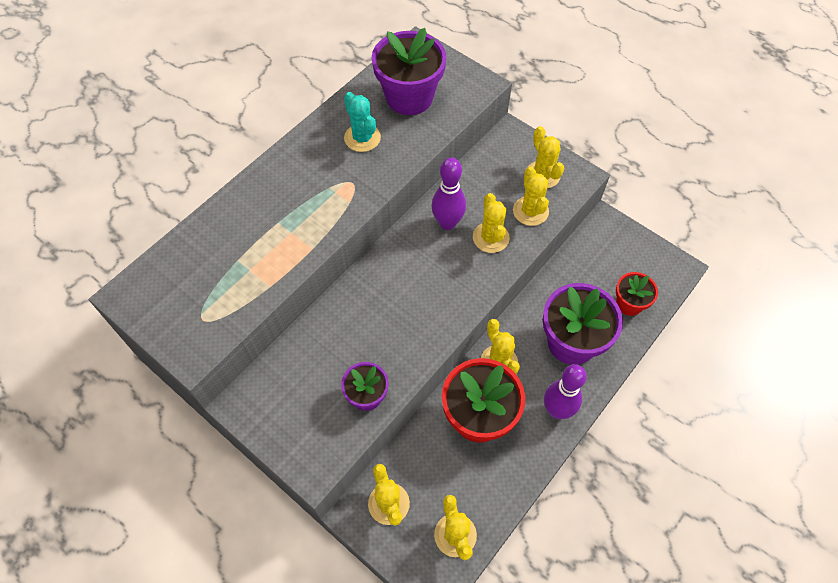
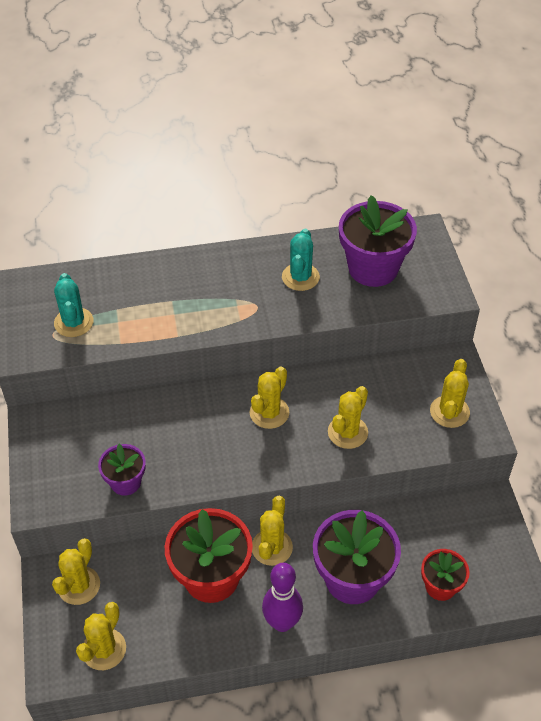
camera: 40 degrees right, 10 degrees down
(211, 296) = (73, 322): none -> turquoise cactus
(447, 223) = (322, 396): purple bowling pin -> none
(530, 211) = (406, 434): yellow cactus -> yellow cactus (269, 413)

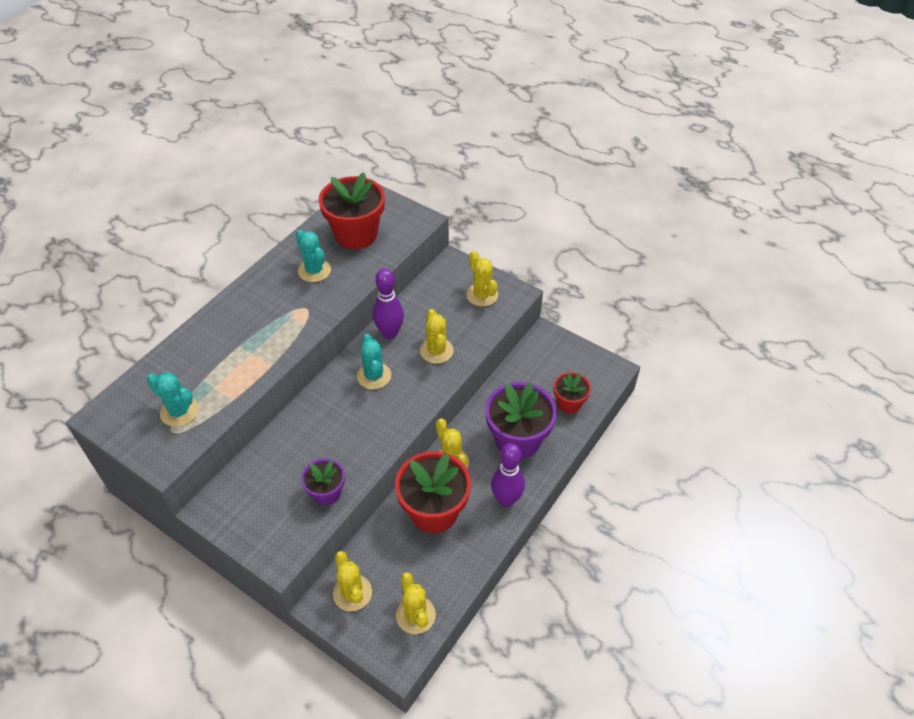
camera: 45 degrees left, 0 degrees up
(269, 413) = (374, 376): yellow cactus -> turquoise cactus
(325, 384) = (390, 333): none -> purple bowling pin
(373, 268) = (356, 234): purple flower pot -> red flower pot

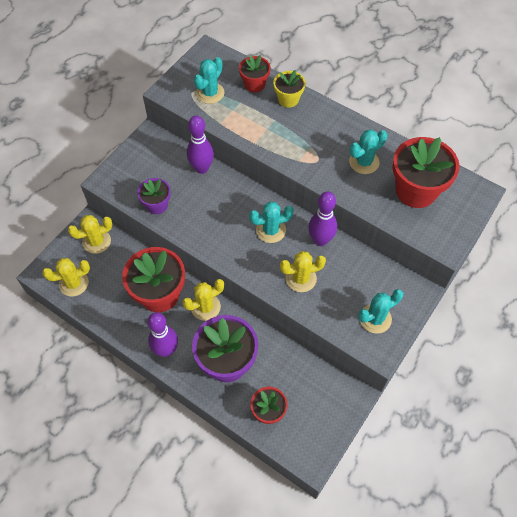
camera: 90 degrees right, 10 degrees up
(176, 365) = (254, 84): none -> red flower pot
(209, 332) = (288, 99): none -> yellow flower pot
(275, 446) = (202, 168): none -> purple bowling pin
(482, 295) = (375, 318): yellow cactus -> turquoise cactus

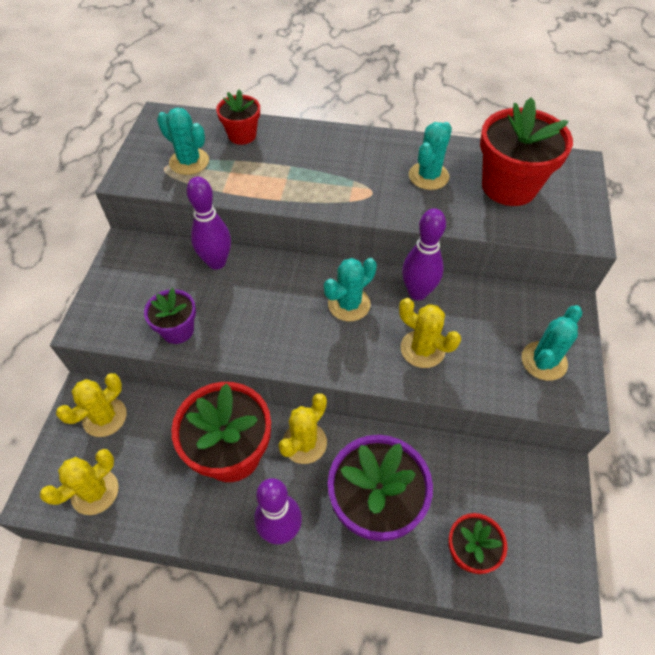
camera: 25 degrees left, 5 degrees down
(210, 93) = (189, 162): turquoise cactus -> turquoise cactus turned 60 degrees counterclockwise
(288, 99) = (294, 138): yellow flower pot -> none
(301, 278) = (422, 349): yellow cactus -> yellow cactus turned 75 degrees clockwise

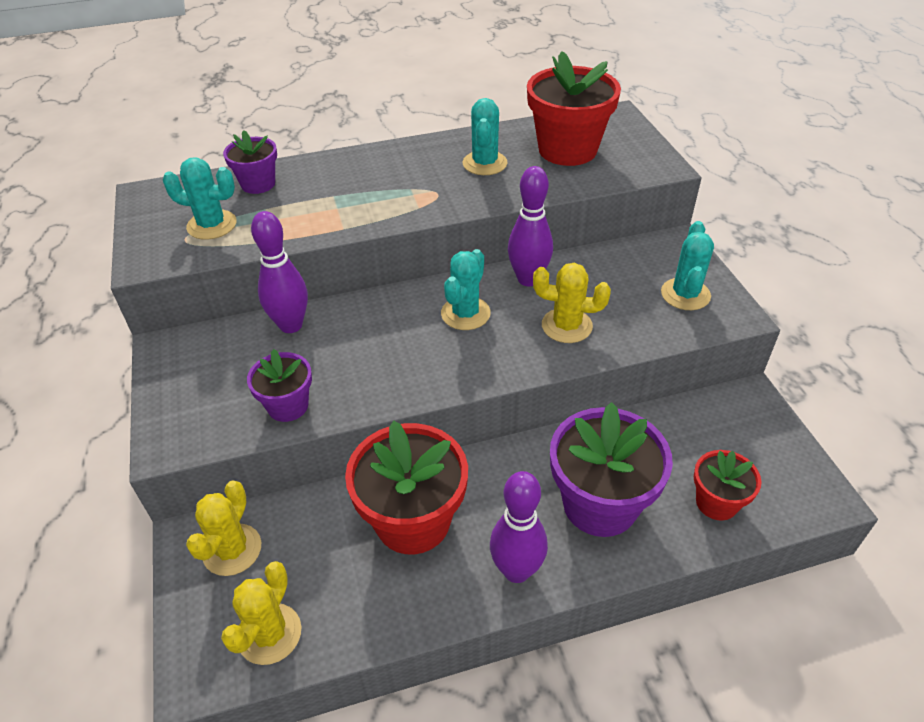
camera: 25 degrees left, 10 degrees down
(242, 135) = (258, 184): red flower pot -> purple flower pot
(304, 443) = (488, 476): yellow cactus -> none

